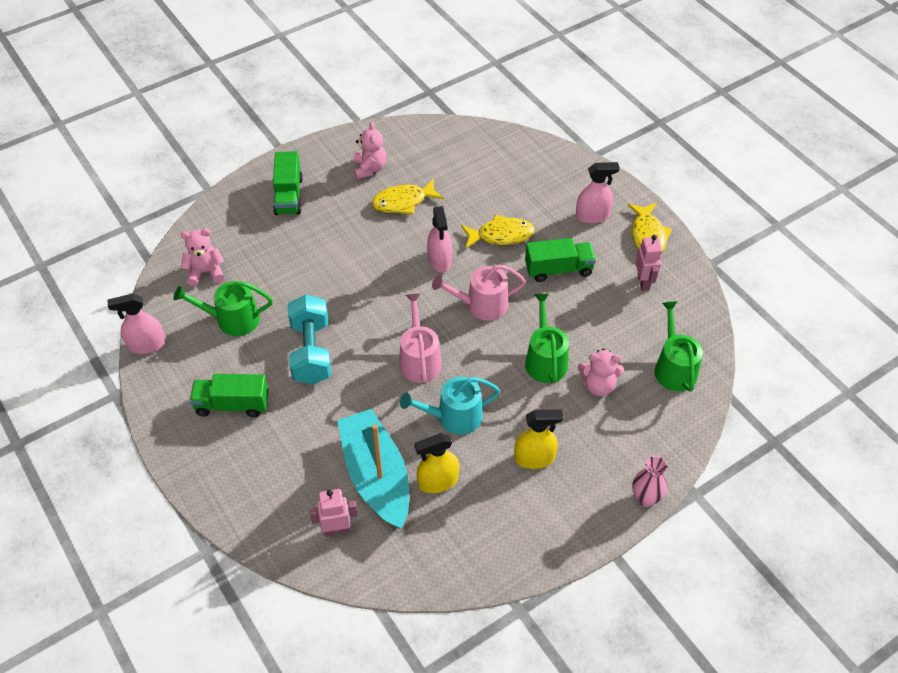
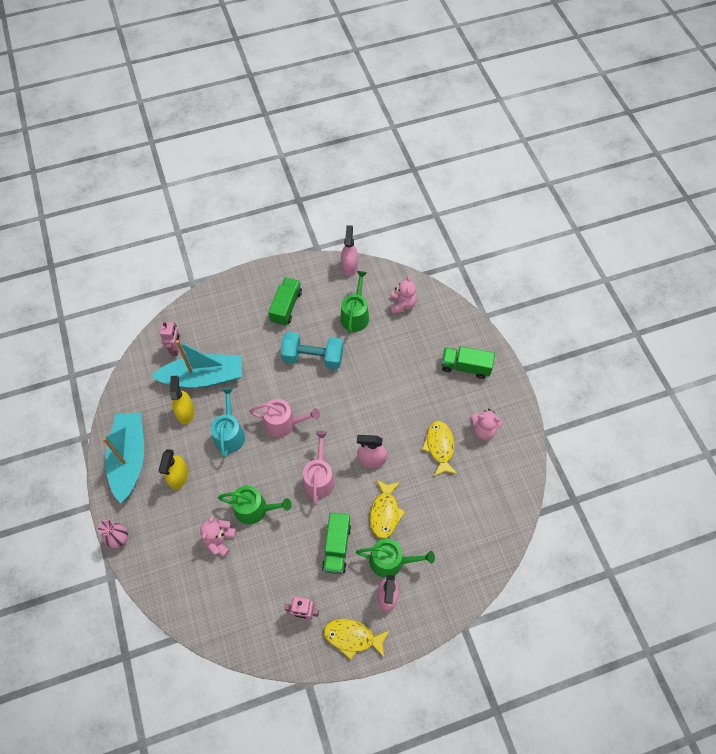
camera: 105 degrees right, 10 degrees up
(531, 529) = (129, 458): none -> turquoise boat
(674, 367) = (215, 604): green watering can -> green watering can (391, 561)

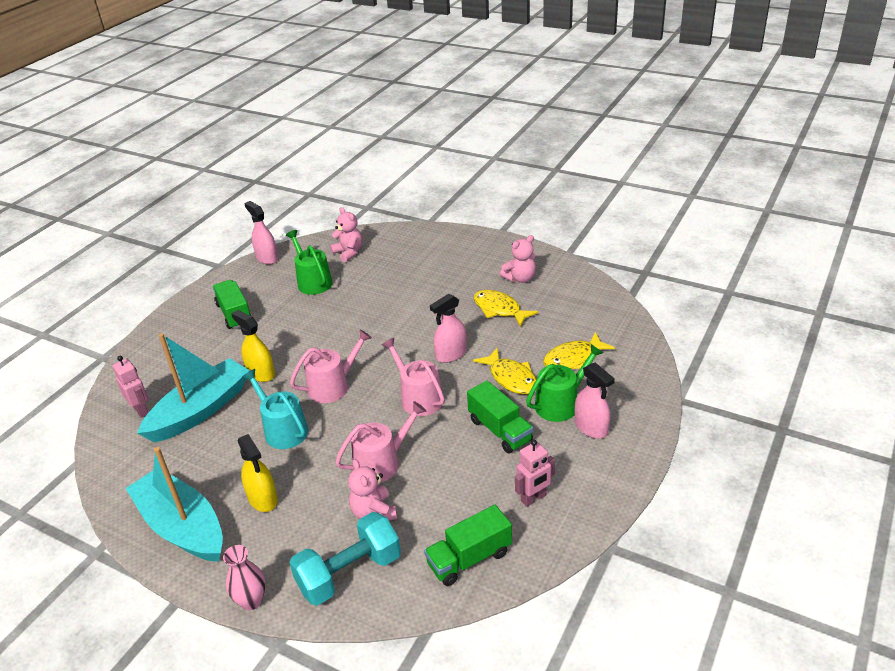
camera: 40 degrees left, 25 degrees down
(185, 412) = (210, 447): yellow spray bottle -> yellow spray bottle (261, 373)
(255, 509) = (382, 463): green watering can -> pink watering can
(313, 357) = (305, 328): turquoise dumbbell -> turquoise dumbbell (349, 573)
(352, 637) = (602, 478): yellow fish -> yellow fish (573, 359)
(465, 367) = (454, 254): green truck -> green truck (469, 558)

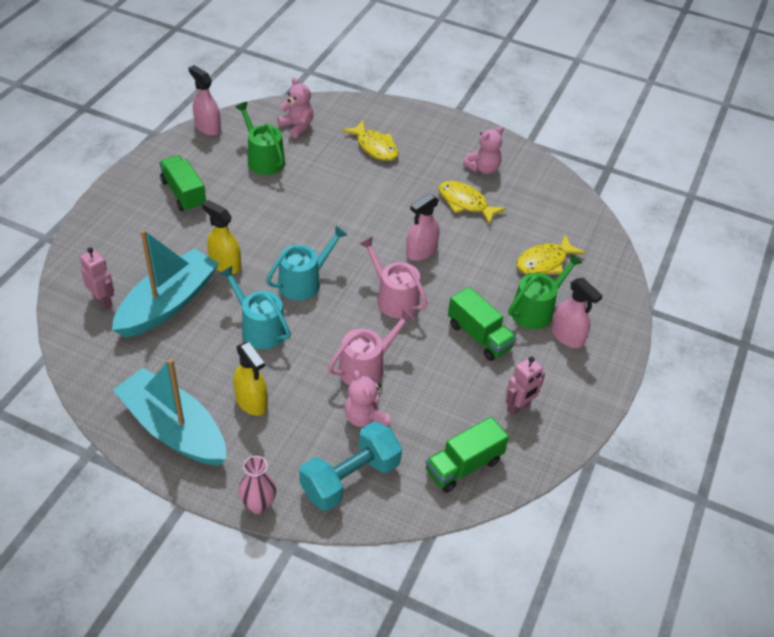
camera: 10 degrees left, 10 degrees up
(333, 386) = (304, 282): pink watering can -> turquoise watering can
(511, 378) = (484, 280): yellow fish -> yellow fish (375, 147)

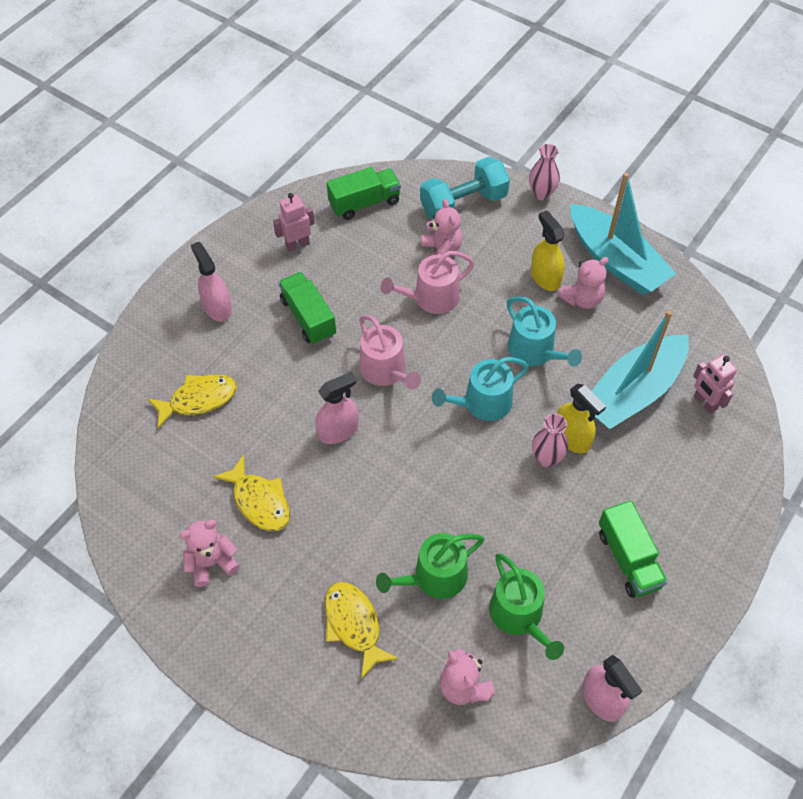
camera: 165 degrees left, 10 degrees up
(213, 383) = (582, 299): none -> pink teddy bear
(246, 248) = (546, 458): none -> pink vase
(536, 310) = (236, 340): green watering can -> green watering can (434, 577)

